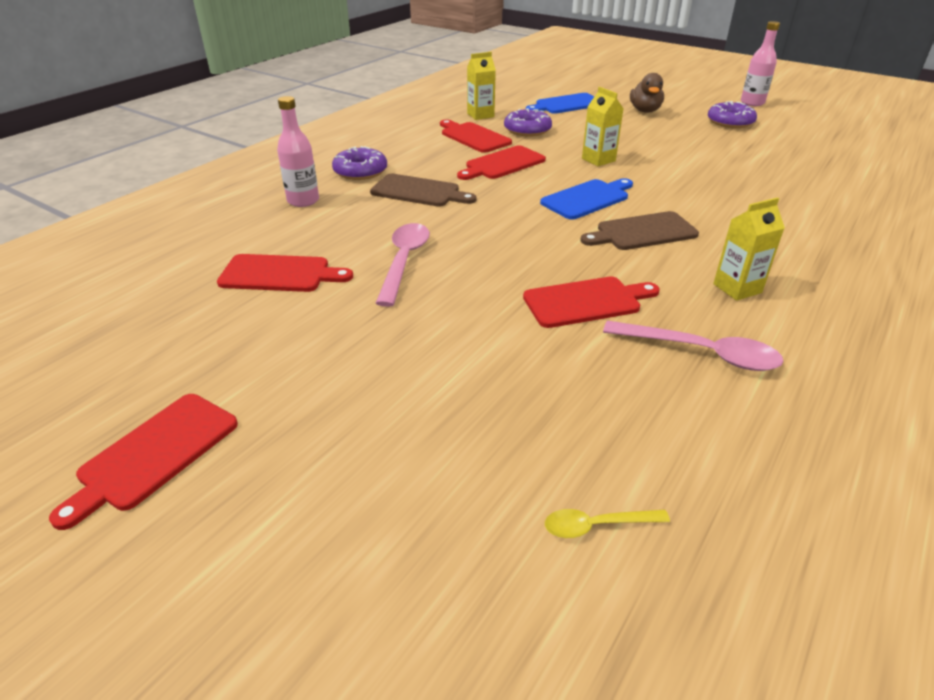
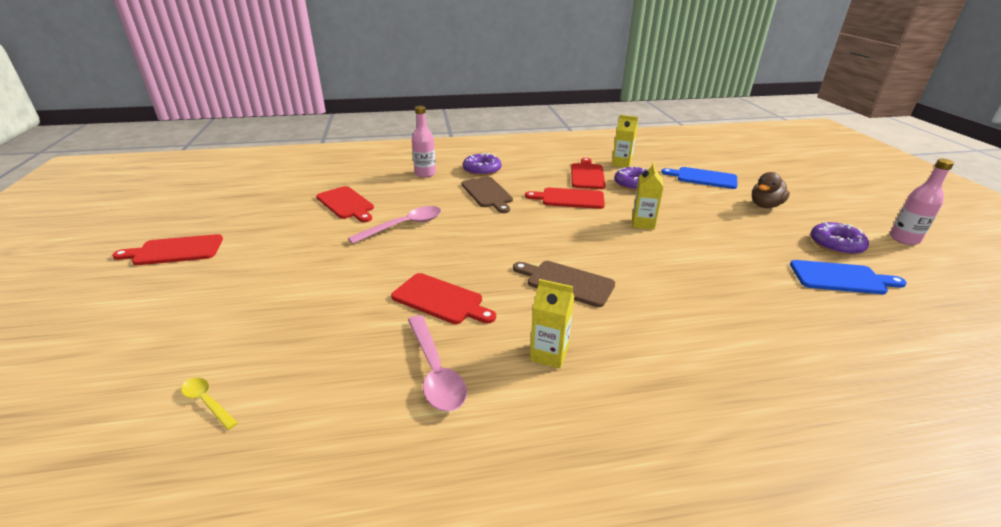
camera: 45 degrees right, 5 degrees down
(587, 199) = (577, 244): blue cutting board -> blue cutting board (841, 278)

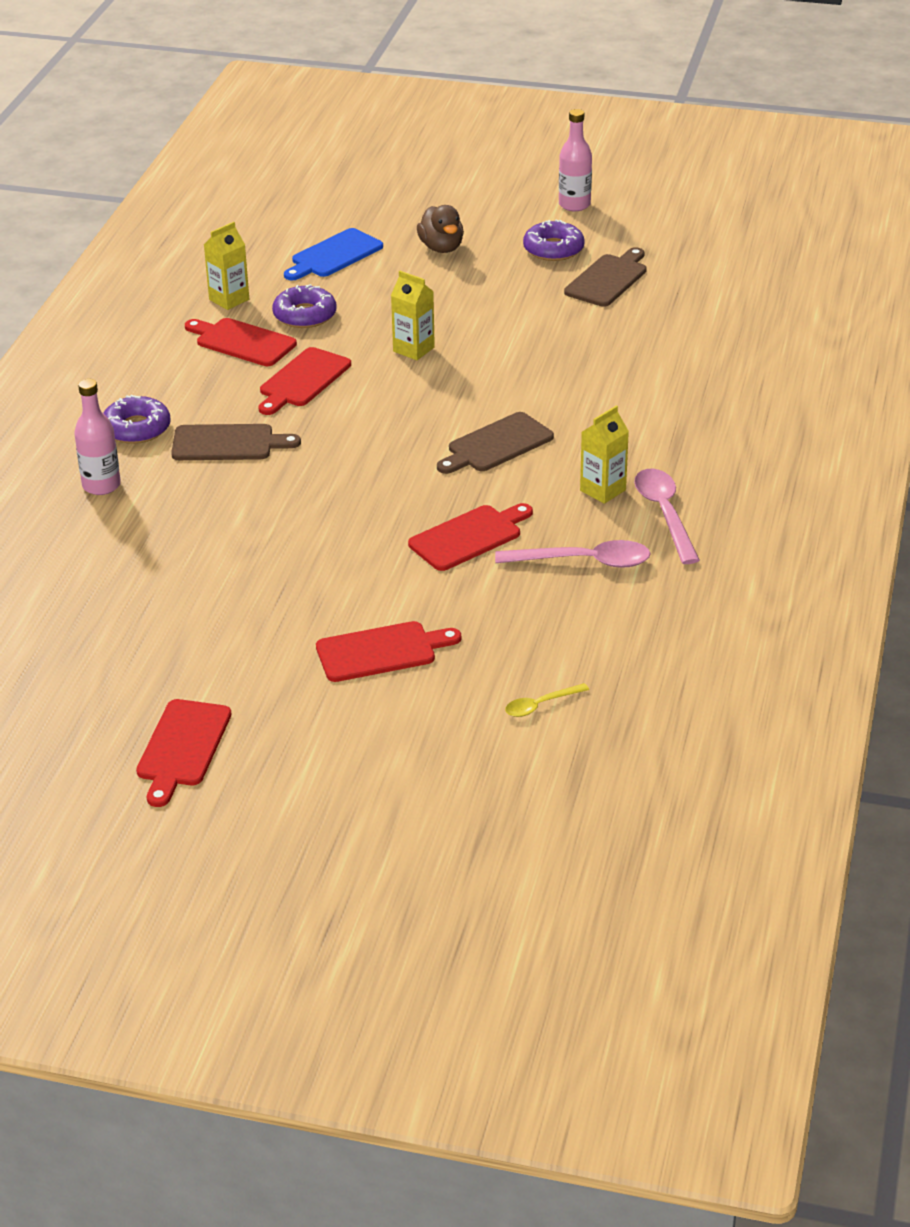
camera: 65 degrees left, 5 degrees up
(346, 204) = (152, 578): red cutting board -> red cutting board (381, 651)
(404, 226) = (270, 535): pink spoon -> pink spoon (665, 514)
(841, 278) = (608, 279): blue cutting board -> brown cutting board

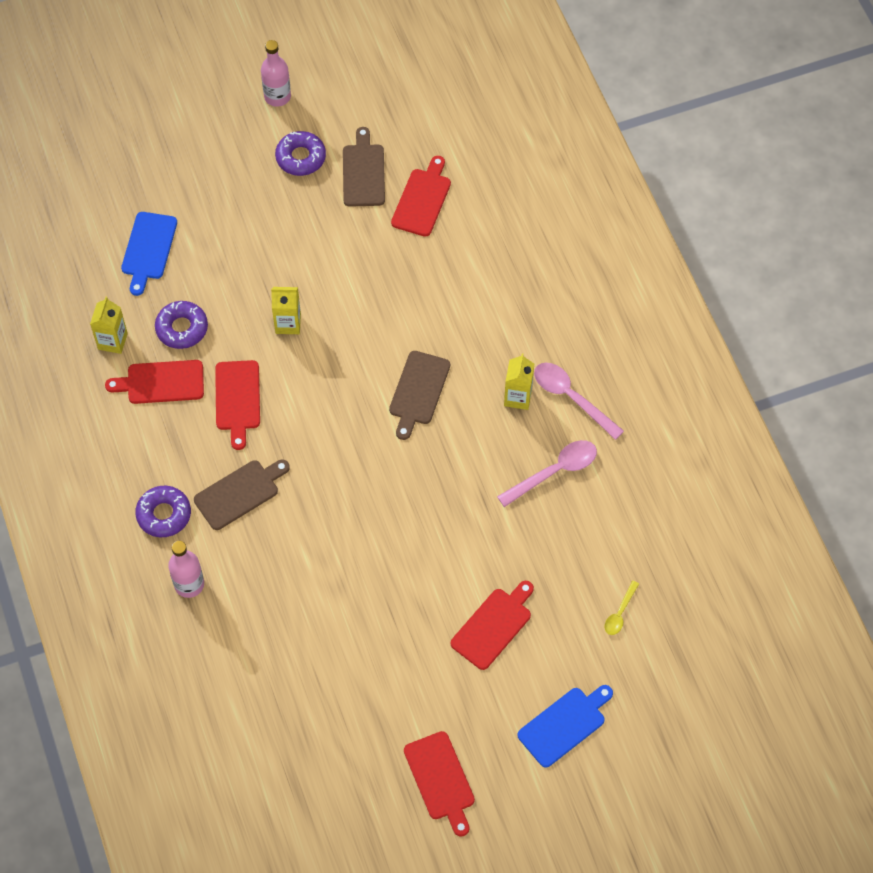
camera: 35 degrees left, 25 degrees up
(373, 768) = (564, 725): none -> blue cutting board
(441, 248) = (220, 198): brown duck -> none
(469, 537) = (468, 491): red cutting board -> red cutting board (422, 200)

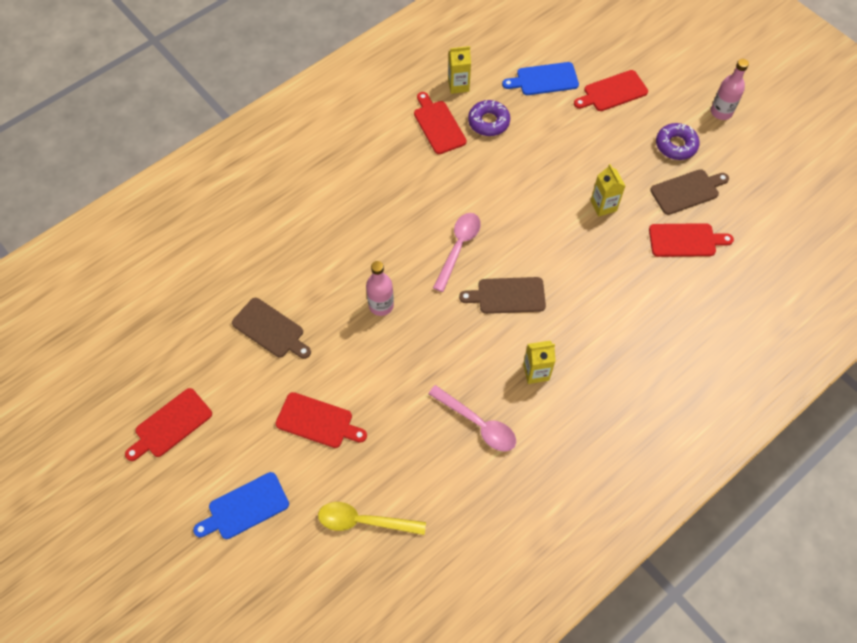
camera: 70 degrees right, 0 degrees up
(164, 514) = (332, 164): purple donut -> none
(189, 584) = (281, 199): pink bottle -> pink bottle (381, 305)
(237, 399) = (445, 176): red cutting board -> red cutting board (612, 92)
(239, 493) = (368, 204): brown cutting board -> brown cutting board (270, 329)
(288, 323) = (525, 186): yellow carton -> yellow carton (603, 206)
(564, 725) = (245, 507): blue cutting board -> blue cutting board turned 120 degrees clockwise
(571, 398) = (555, 415): pink spoon -> pink spoon (458, 248)
(620, 613) = (364, 521): yellow spoon -> yellow spoon, size x1.80

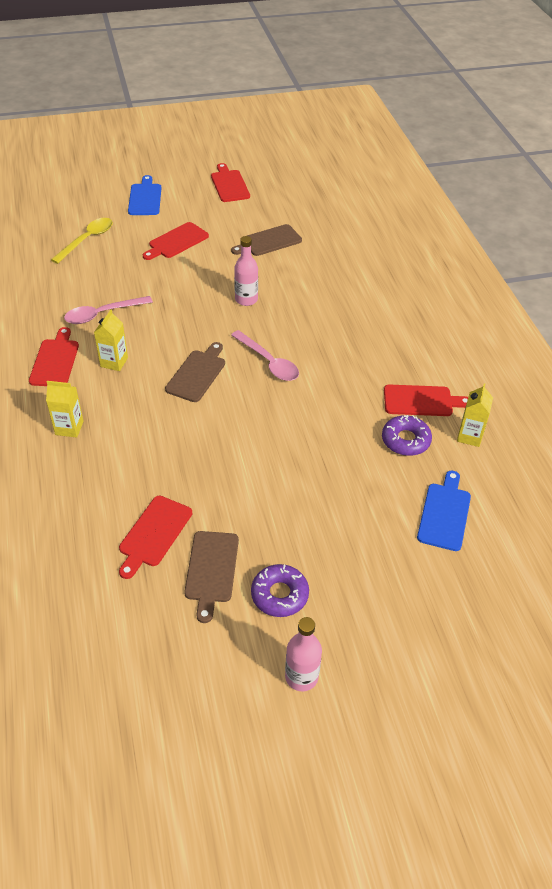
camera: 115 degrees right, 15 degrees down
(603, 206) = (243, 485): yellow carton -> yellow carton (69, 428)
(612, 92) = (394, 572): red cutting board -> red cutting board (55, 361)

